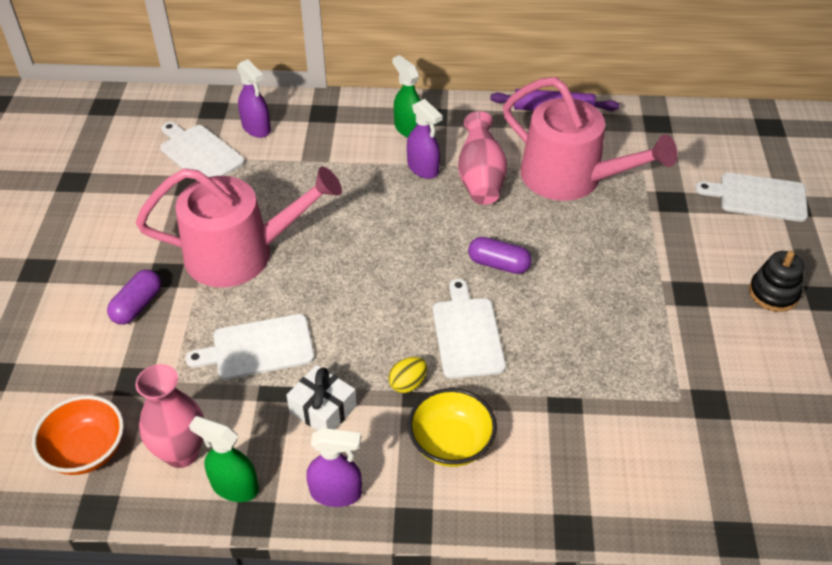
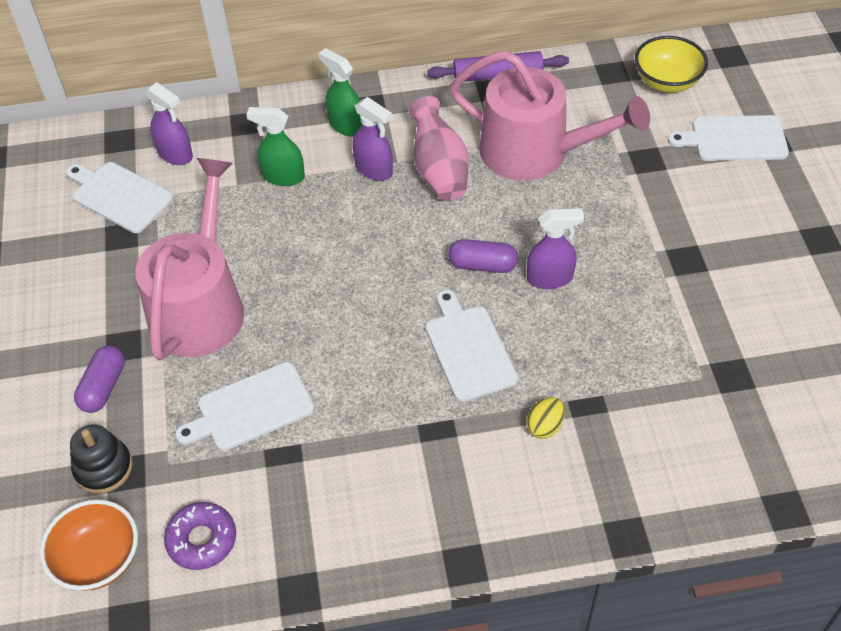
camera: 10 degrees left, 5 degrees up
(181, 453) = (202, 540): pink vase -> purple donut
(234, 486) = (269, 564): green spray bottle -> green spray bottle (283, 176)
(240, 253) = (200, 305): pink watering can -> pink watering can turned 60 degrees counterclockwise
(323, 409) = (339, 462): white gift -> none
(336, 493) = (377, 548): purple spray bottle -> purple spray bottle (550, 278)
(407, 383) = (420, 416): yellow egg -> yellow egg (544, 426)
(451, 443) = (481, 471): yellow bowl -> yellow bowl (667, 81)
(773, 293) = (770, 244): black stacking toy -> black stacking toy (103, 468)

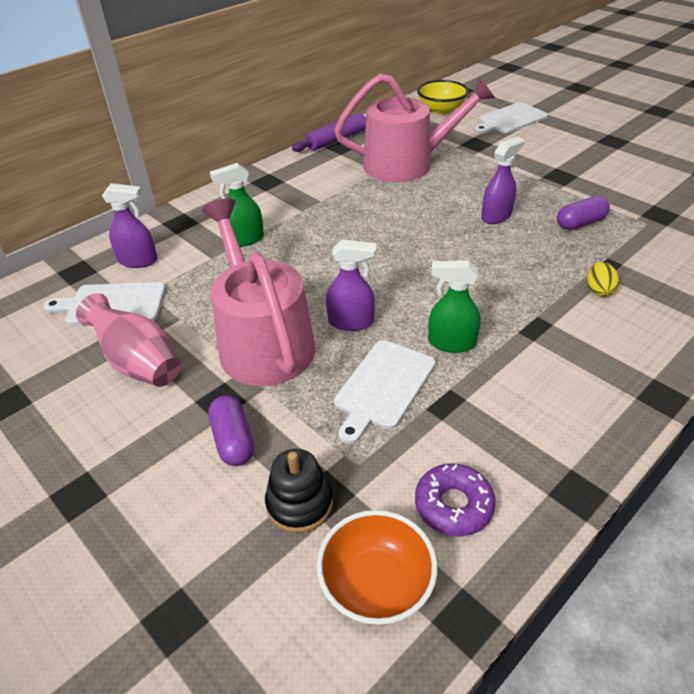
camera: 35 degrees left, 10 degrees down
(346, 125) = (261, 196): green spray bottle -> green spray bottle (451, 343)
(374, 169) = (309, 210): purple spray bottle -> purple spray bottle (351, 322)
(439, 170) = (355, 194): pink vase -> pink vase (138, 363)
(469, 349) = (495, 273): white cutting board -> none
(482, 265) = (446, 228): purple capsule -> purple capsule (580, 223)

